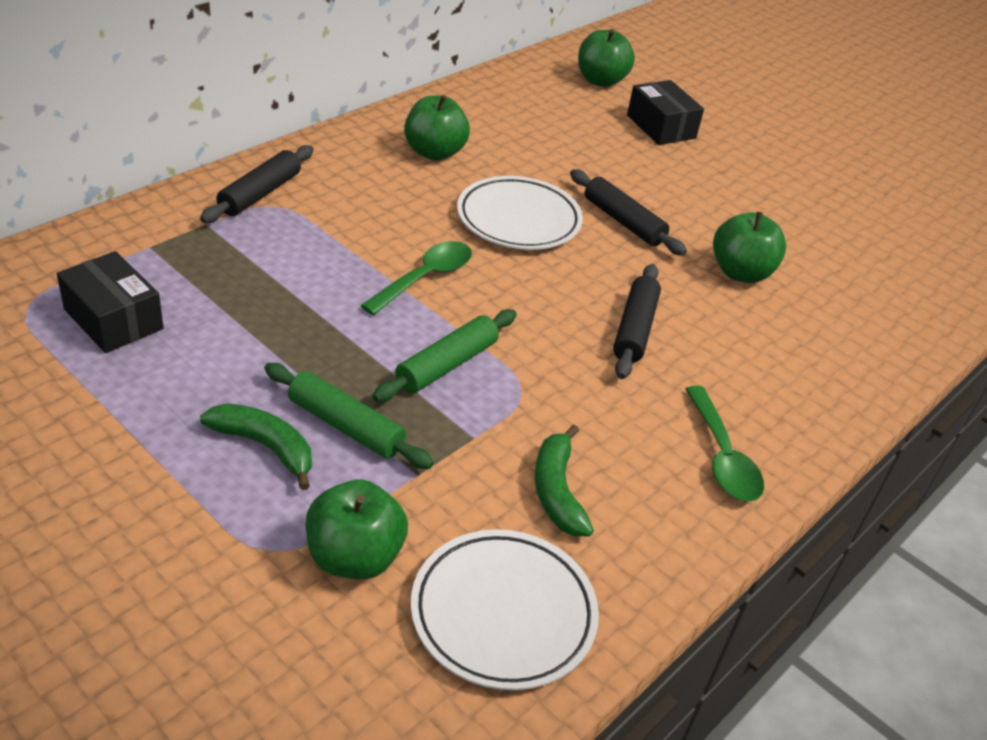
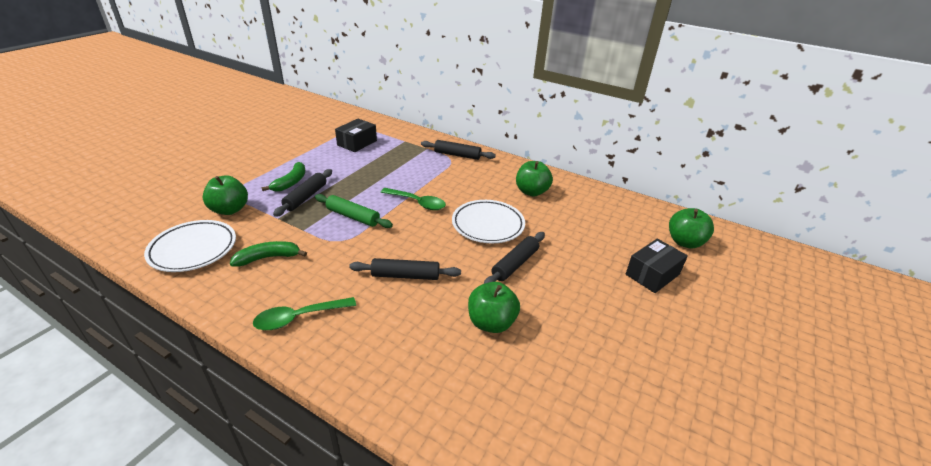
camera: 80 degrees right, 5 degrees down
(346, 426) = (306, 197): green rolling pin -> black rolling pin

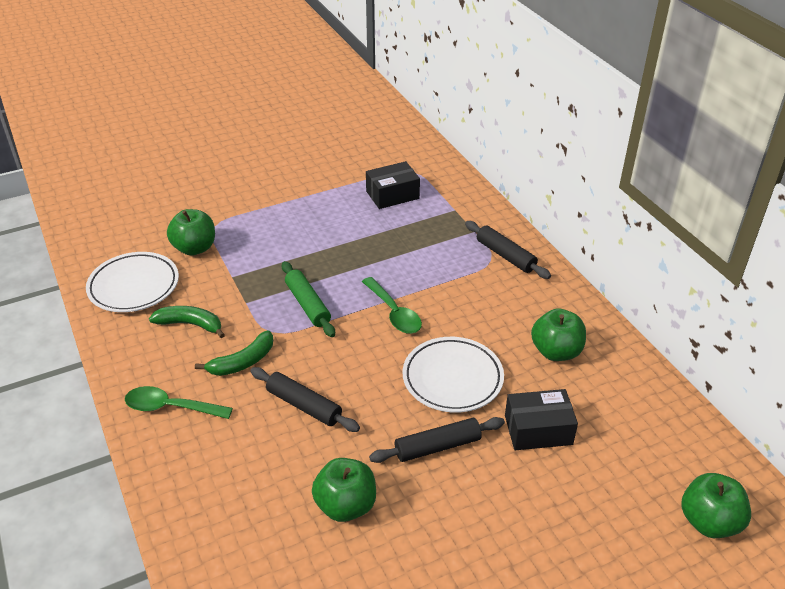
camera: 35 degrees right, 5 degrees up
(291, 182) = (277, 231): green banana -> green banana (243, 362)
(306, 197) = (278, 258): black rolling pin -> none
(652, 274) = (605, 544): black box -> black box (538, 430)

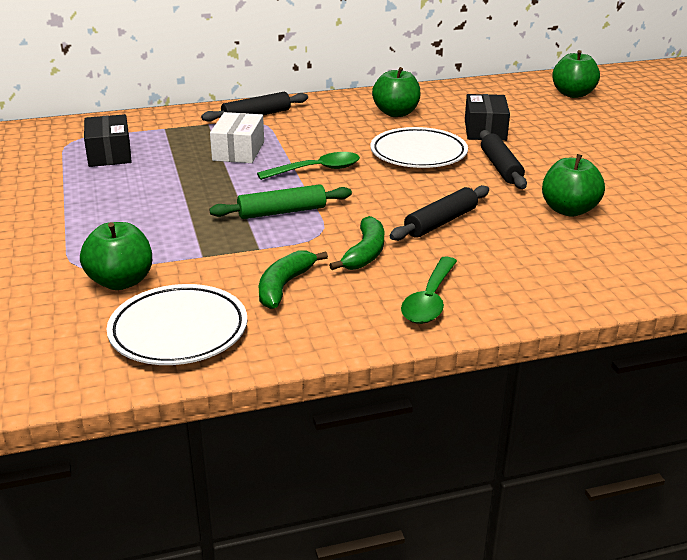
camera: 80 degrees left, 10 degrees down
(243, 362) = (365, 253): green banana -> green banana turned 45 degrees clockwise
(420, 260) = (238, 151): none -> white box

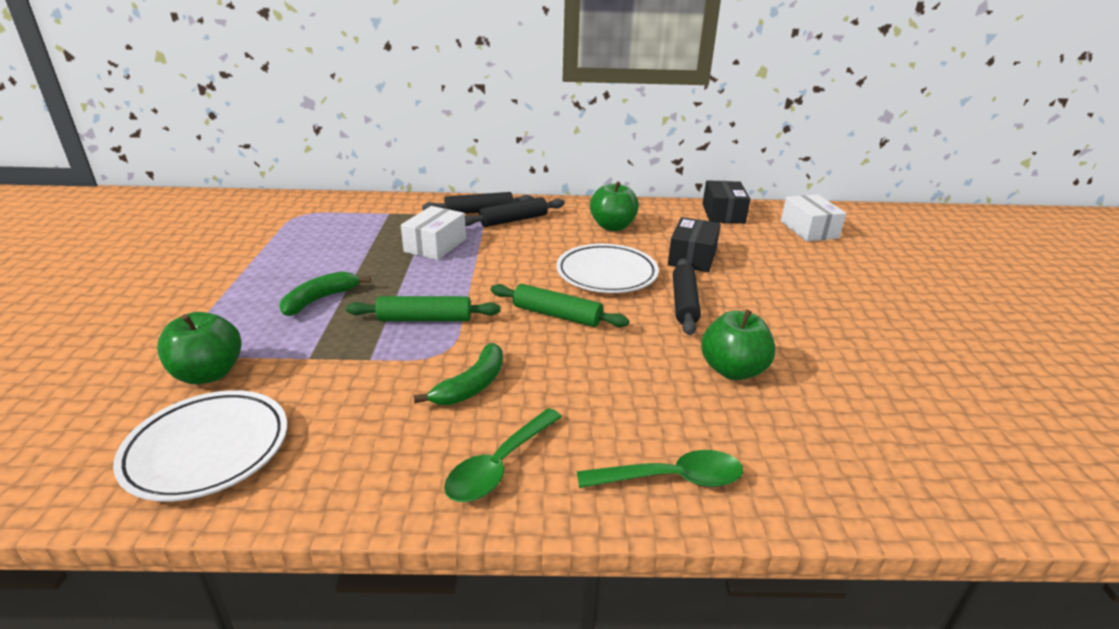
camera: 15 degrees right, 0 degrees up
(109, 154) = (320, 232): black box -> black box (723, 213)
(284, 286) = (358, 412): green banana -> green banana (320, 299)
(317, 170) = (493, 277): green spoon -> green spoon (671, 478)
(398, 192) = (557, 315): none -> green rolling pin
(440, 222) = (578, 360): black rolling pin -> black rolling pin (513, 220)
(573, 94) = (809, 230): green apple -> white box

